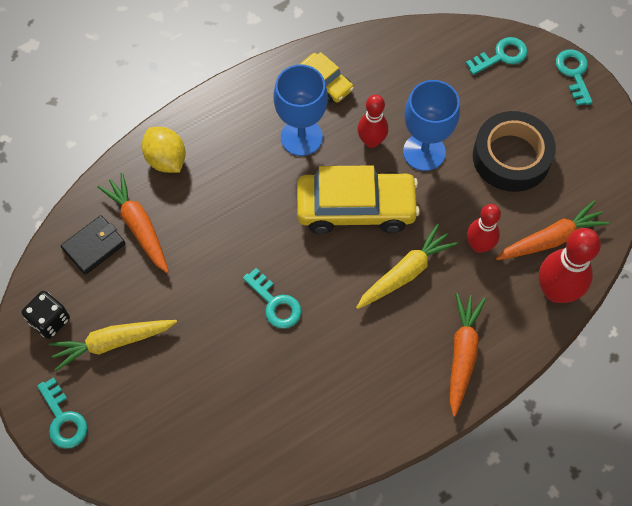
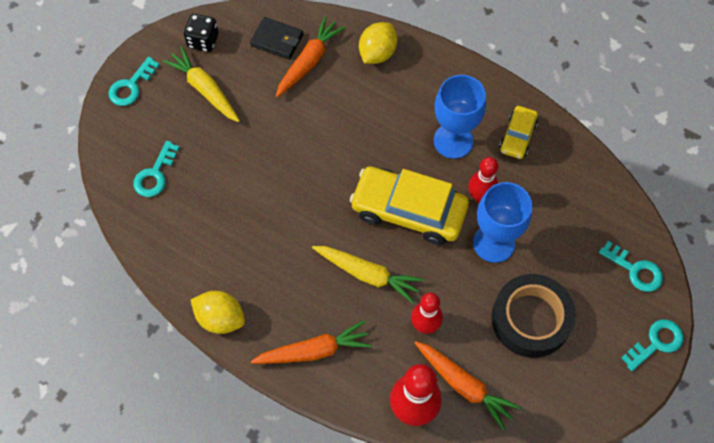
camera: 65 degrees right, 0 degrees up
(275, 303) = (291, 186): turquoise key -> turquoise key (155, 174)
(356, 208) = (408, 211): yellow car -> yellow car turned 135 degrees clockwise
(389, 430) = (220, 318): none -> yellow lemon

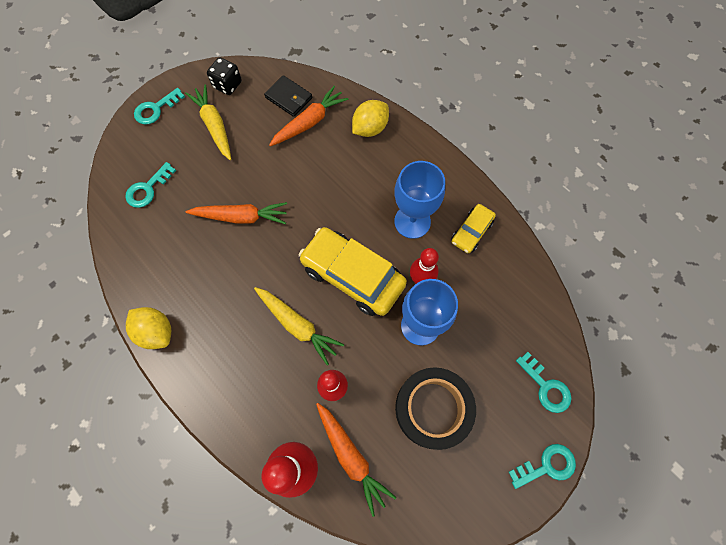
camera: 15 degrees right, 5 degrees up
(314, 350) = (226, 384): orange carrot -> orange carrot (241, 217)

